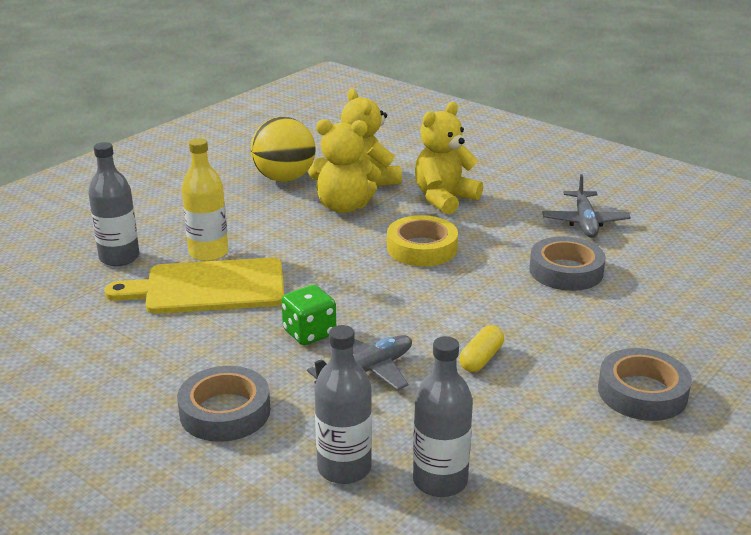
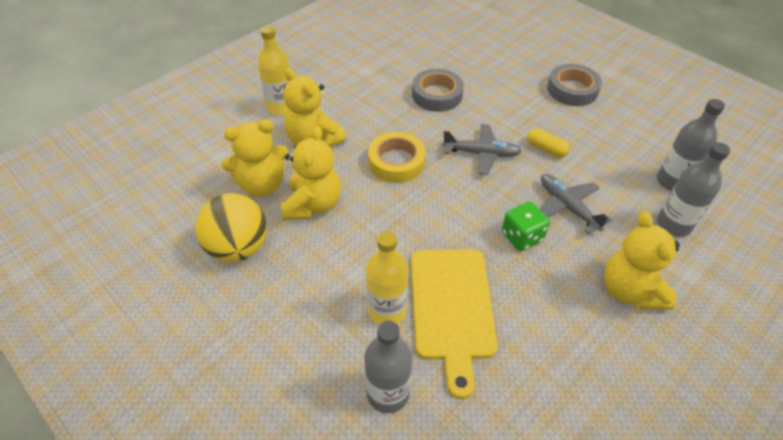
camera: 85 degrees left, 20 degrees up
(225, 412) = (630, 290): grey tape -> yellow teddy bear
(493, 177) = (281, 107): none -> yellow bottle
(584, 222) = (368, 75): grey plane -> grey plane (481, 153)

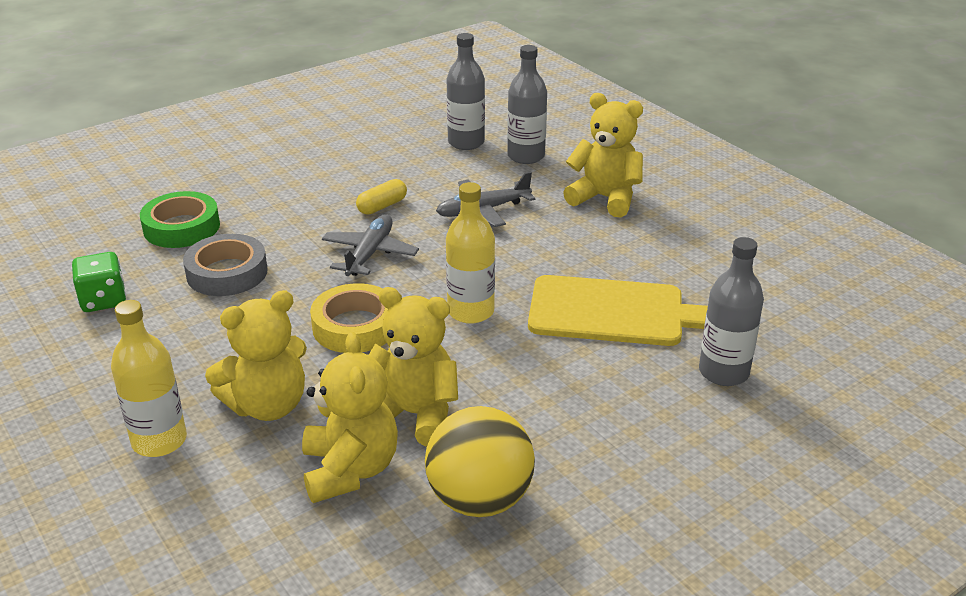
camera: 80 degrees left, 15 degrees down
(387, 310) = (612, 361): yellow bottle -> yellow bottle (470, 311)
(479, 65) = (181, 227): none -> green tape
(521, 237) = (520, 248): green dice -> green dice (103, 300)
(572, 90) = (282, 168): grey tape -> none
(630, 290) = (605, 198): yellow teddy bear -> yellow teddy bear turned 150 degrees counterclockwise

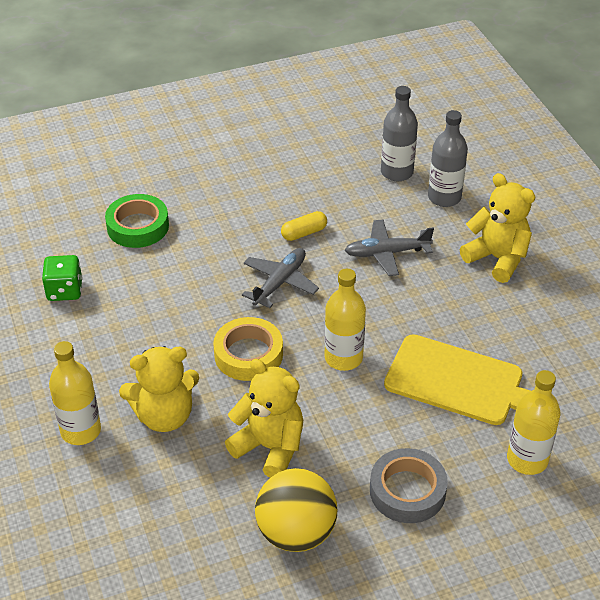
camera: 15 degrees right, 10 degrees up
(227, 273) = (163, 281): grey tape -> grey tape (407, 491)
(350, 470) = (209, 486): yellow teddy bear -> none
(723, 372) = (527, 459): grey bottle -> yellow bottle

